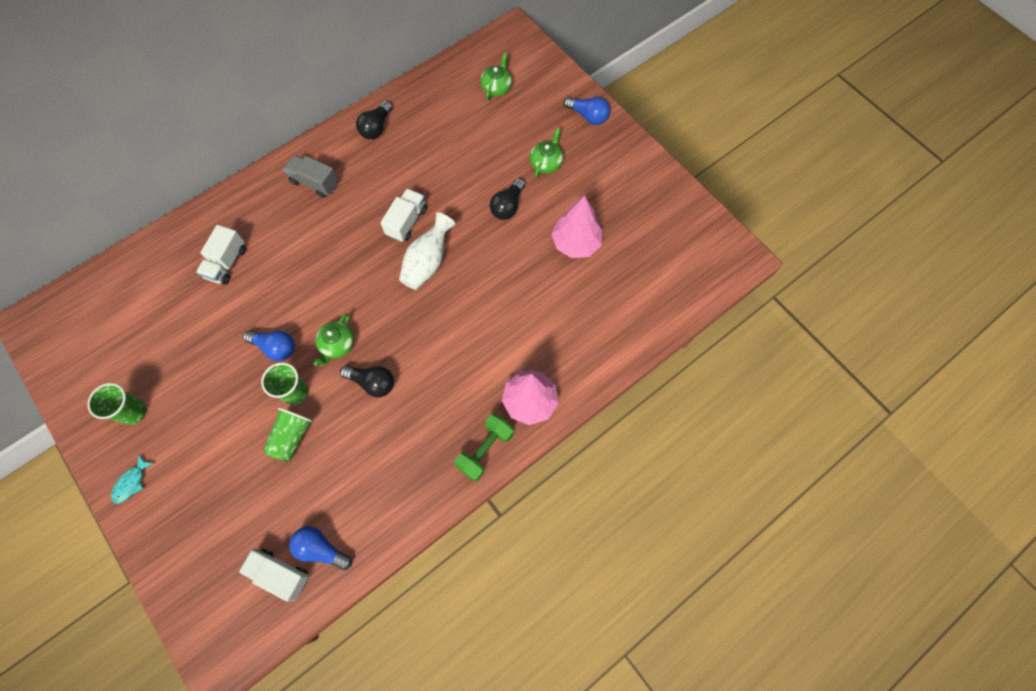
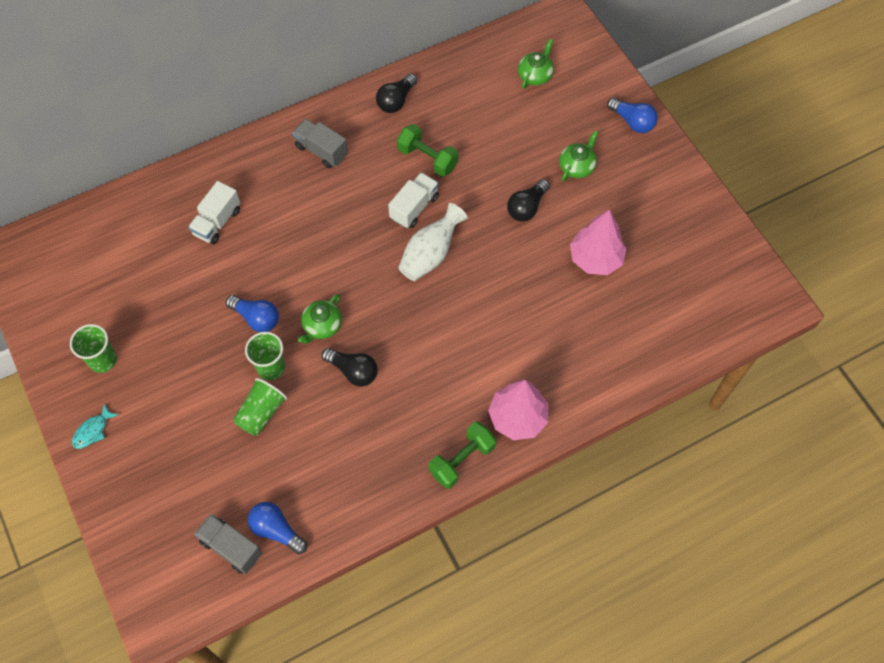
camera: 10 degrees right, 5 degrees down
(280, 574) = (231, 547): white truck -> grey truck
(412, 175) = (427, 159): none -> green dumbbell

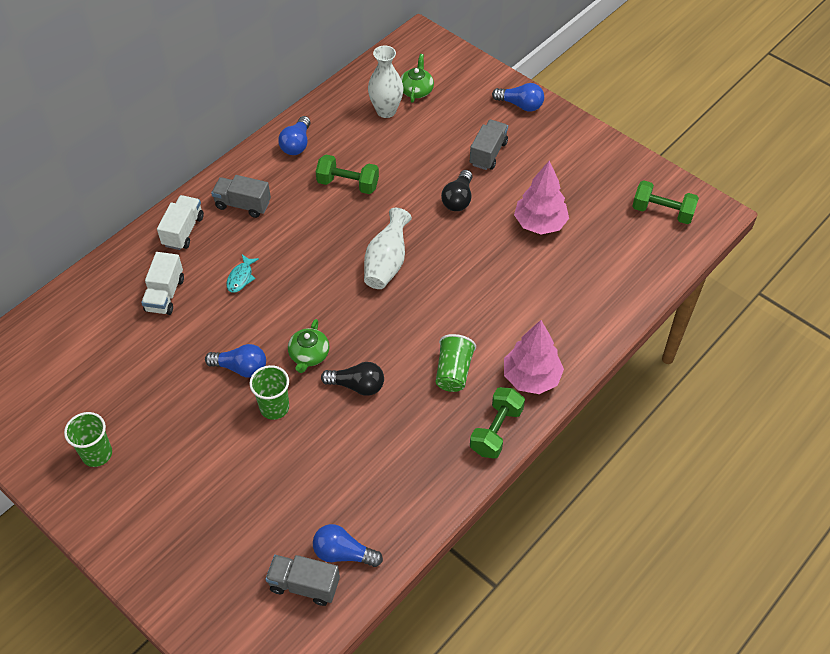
camera: 20 degrees left, 10 degrees down
(93, 431) = (113, 523): turquoise fish -> turquoise fish (241, 278)
(261, 413) = (282, 451): green cup -> green cup (453, 372)
(396, 101) = (297, 144): black light bulb -> blue light bulb
(414, 207) = (353, 228): white truck -> white truck (183, 231)
(496, 89) = (386, 111): none -> white vase
(577, 166) = (488, 153): green teapot -> grey truck
(724, 284) = (662, 212): none -> green dumbbell

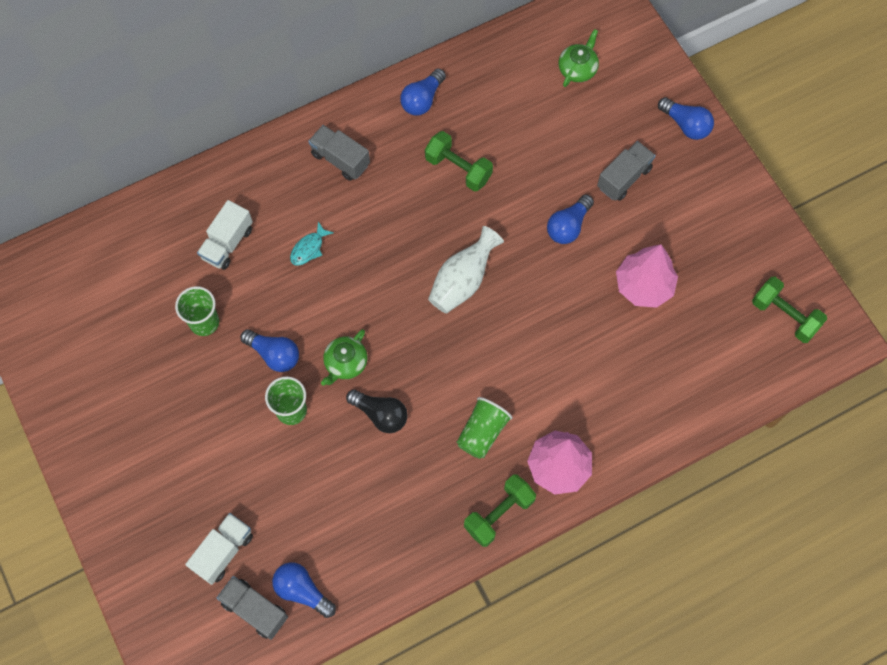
camera: 20 degrees right, 15 degrees up
(97, 454) = (109, 402): green cup -> green cup (204, 322)
(183, 231) = (269, 172): white truck -> white truck (223, 551)
(386, 111) = (534, 86): white vase -> none
(458, 199) = (568, 226): black light bulb -> blue light bulb

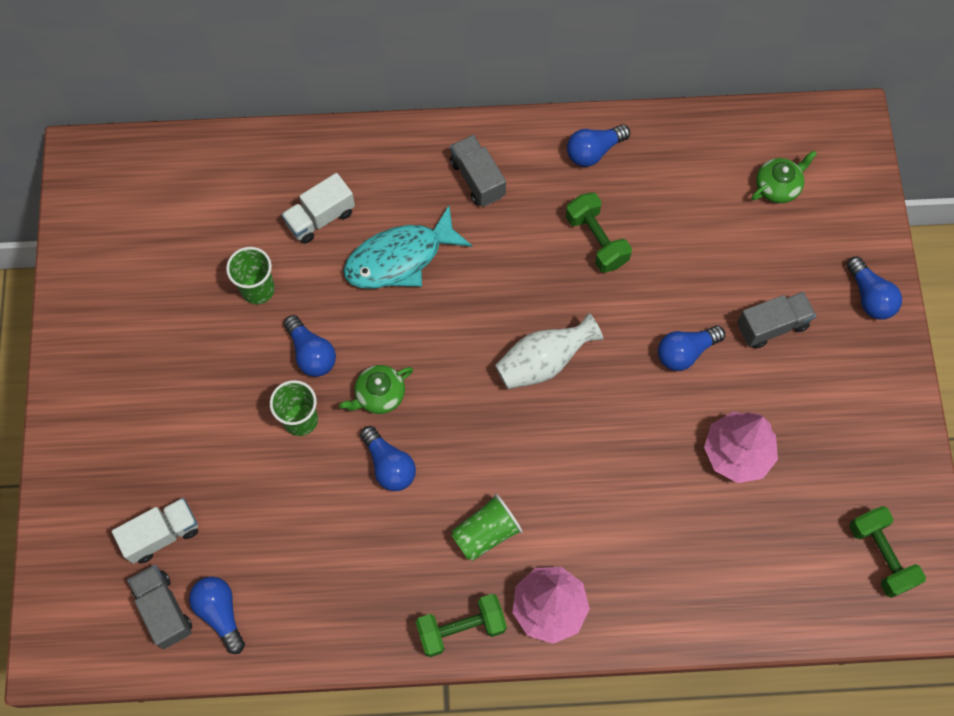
camera: 25 degrees right, 0 degrees up
(309, 248) = (400, 258): turquoise fish -> turquoise fish, size x2.18
(380, 414) = (389, 465): black light bulb -> blue light bulb

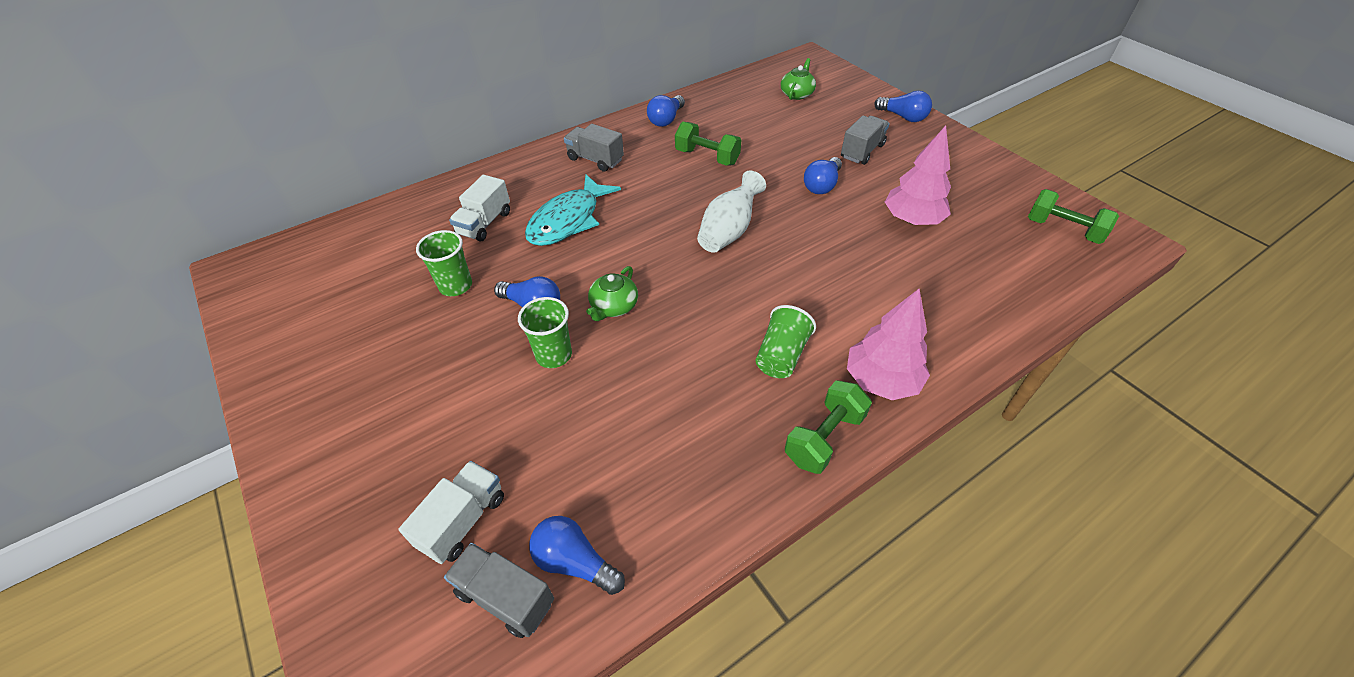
camera: 30 degrees left, 20 degrees down
(389, 465) = (659, 349): blue light bulb -> none

